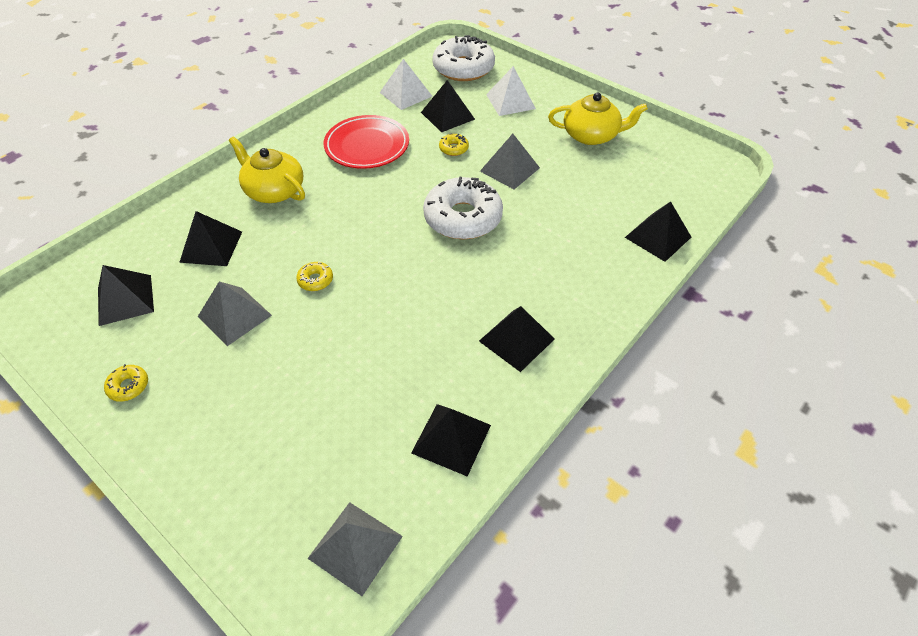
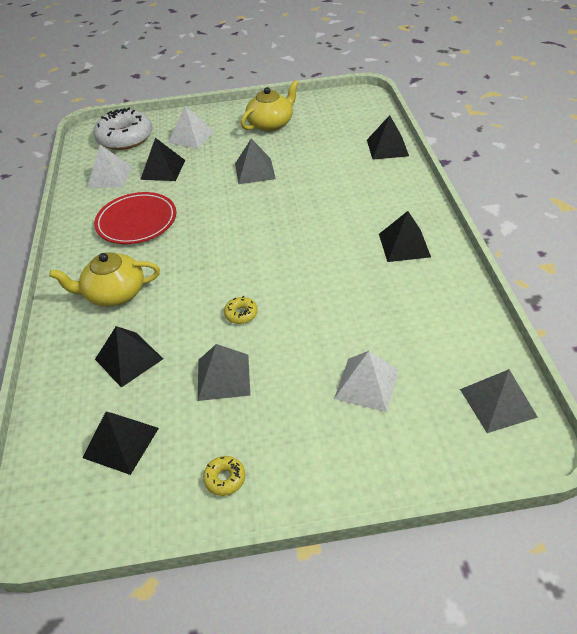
camera: 45 degrees left, 5 degrees down
(300, 421) = (366, 384): none -> white pyramid
(451, 439) = (453, 314): black pyramid -> none
(453, 148) = (200, 184): yellow donut -> none
(463, 217) = (272, 213): white donut -> none

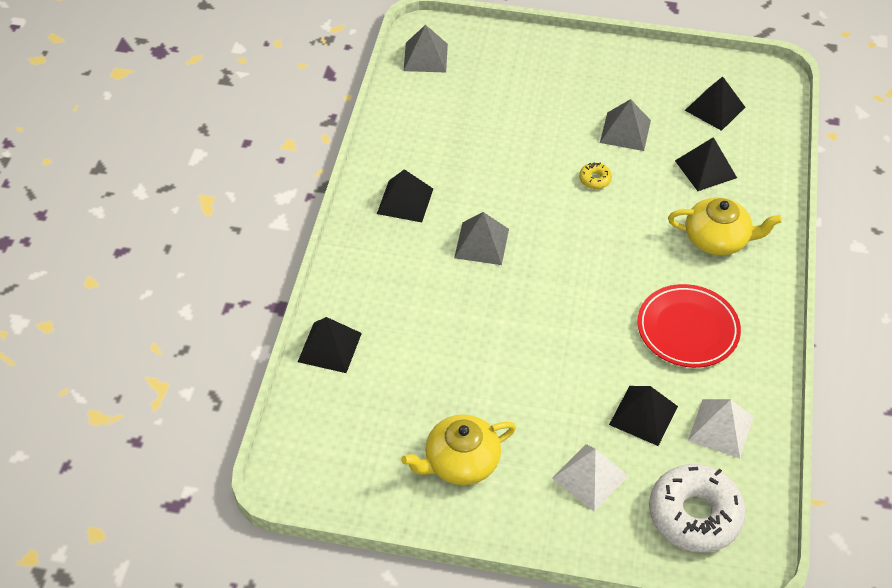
camera: 165 degrees left, 5 degrees up
(225, 478) = (640, 67): yellow donut -> none
(255, 171) = (519, 366): grey pyramid -> grey pyramid (481, 243)
(366, 384) = (513, 94): white pyramid -> none

